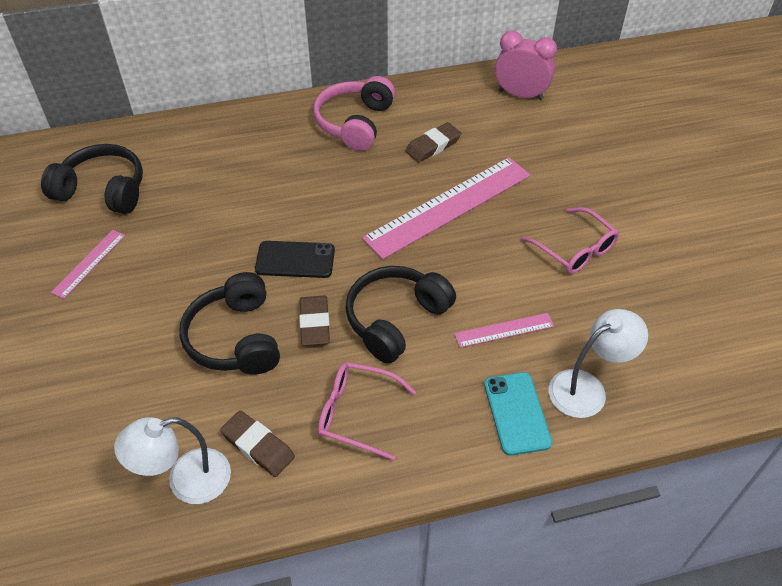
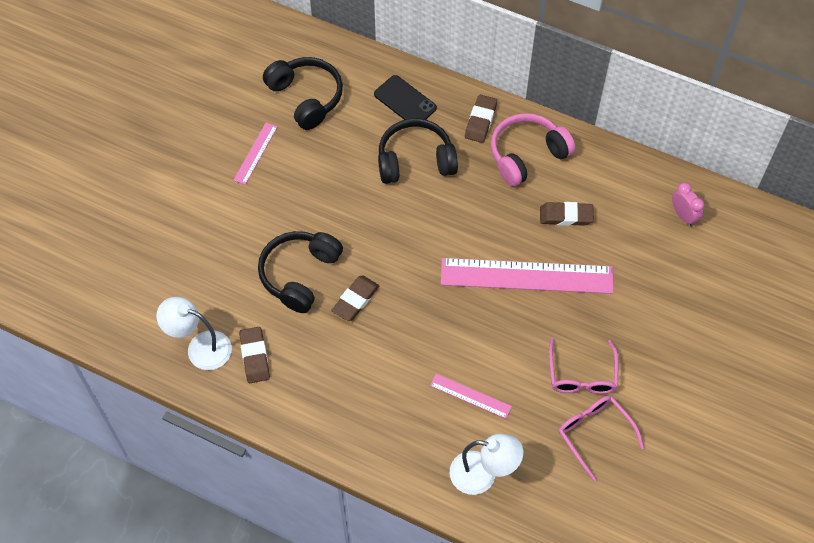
camera: 40 degrees right, 10 degrees up
(89, 263) = (255, 153): pink ruler -> pink ruler turned 45 degrees counterclockwise
(290, 121) = (480, 121): none -> brown eraser
(295, 260) = (384, 243): black phone -> black phone (405, 101)
(357, 413) = (327, 380): pink glasses -> pink glasses (594, 434)
(396, 319) = (408, 335): black headphones -> black headphones (415, 160)
(516, 413) = (422, 455): turquoise phone -> none
(520, 95) = (683, 216): pink clock -> pink clock, size x0.63

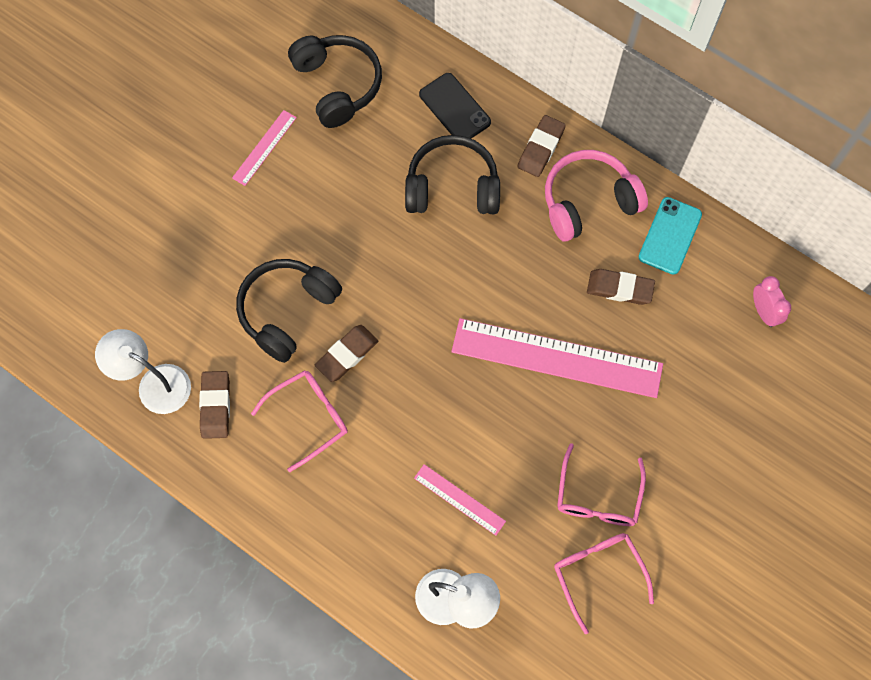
camera: 10 degrees right, 10 degrees up
(334, 353) = (309, 418): none -> pink glasses
(597, 171) = (670, 236): none -> turquoise phone

